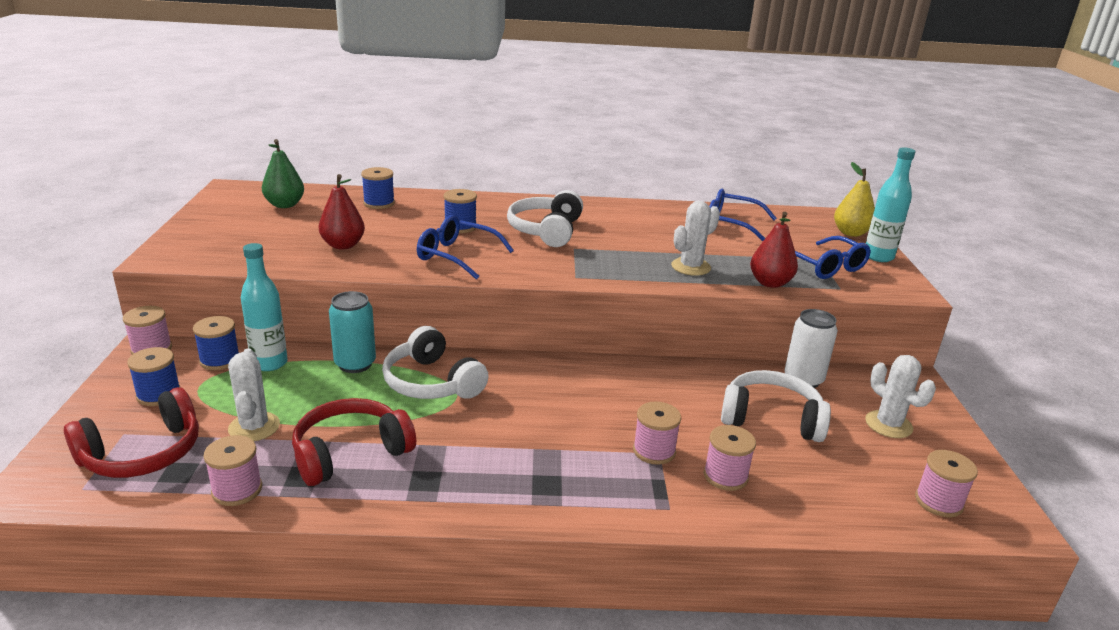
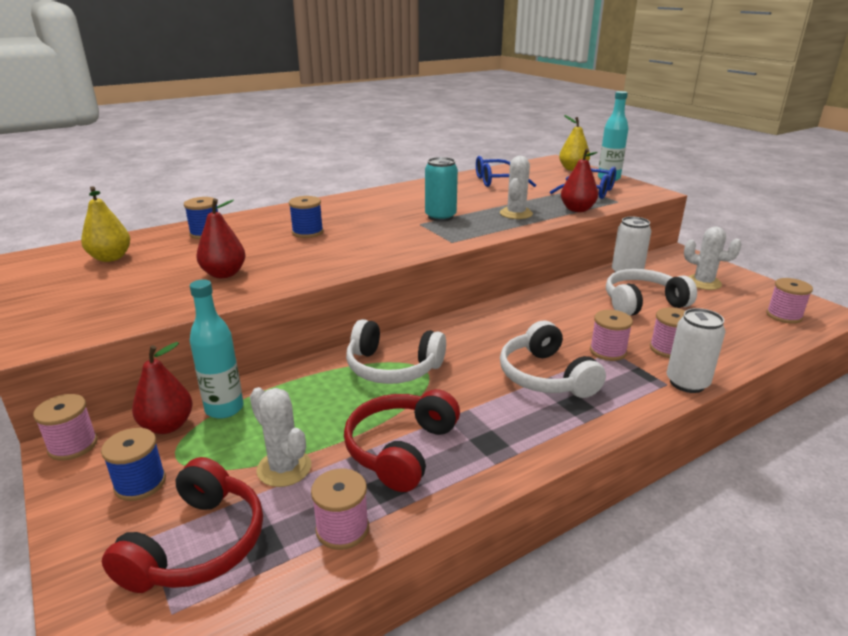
camera: 30 degrees left, 0 degrees up
(220, 360) = (167, 426): blue spool -> red pear
(285, 205) = (110, 258): green pear -> yellow pear
(355, 364) = (307, 378): turquoise can -> turquoise can (440, 217)
(456, 256) = (338, 253): blue glasses -> none
(546, 231) = (380, 217): white headphones -> white headphones (546, 376)
(693, 517) = (687, 383): none -> white can

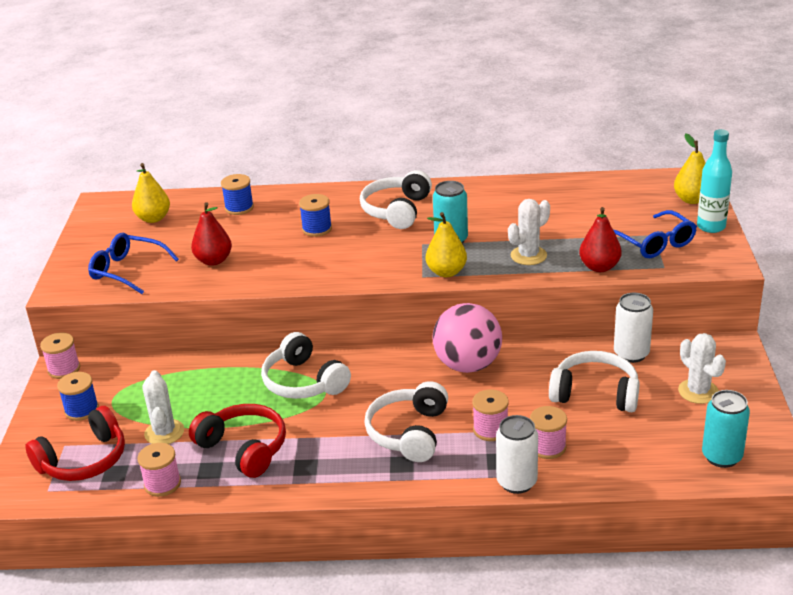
camera: 35 degrees right, 5 degrees up
(167, 426) = (123, 375): red pear -> none
(224, 409) = (165, 374): turquoise bottle -> none
(366, 209) = (397, 210): none -> white headphones
(401, 449) = (244, 448): red headphones -> red headphones turned 75 degrees clockwise
(468, 235) = (446, 272): none -> yellow pear
(497, 181) = (575, 199): blue glasses -> blue glasses (127, 270)
(522, 312) = (468, 365): none -> pink ball
(784, 316) = (722, 457): pink spool -> turquoise can

